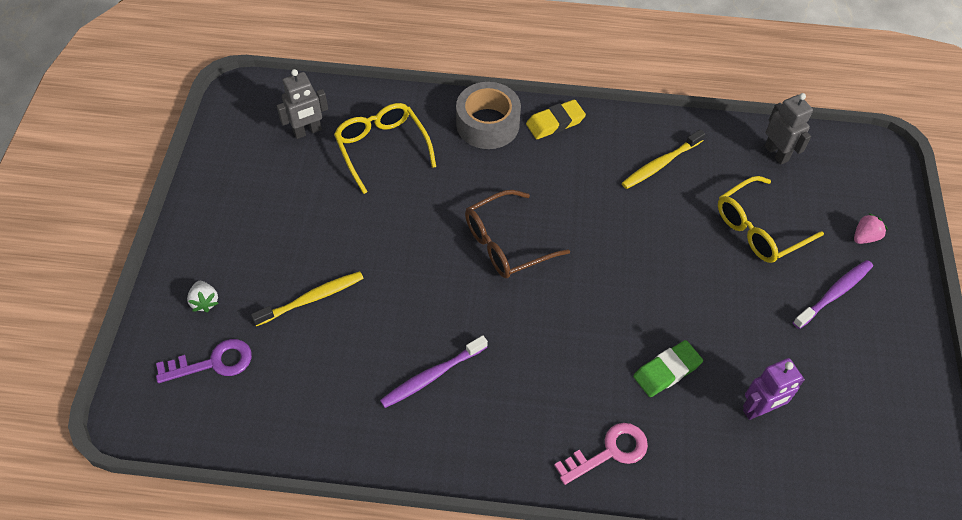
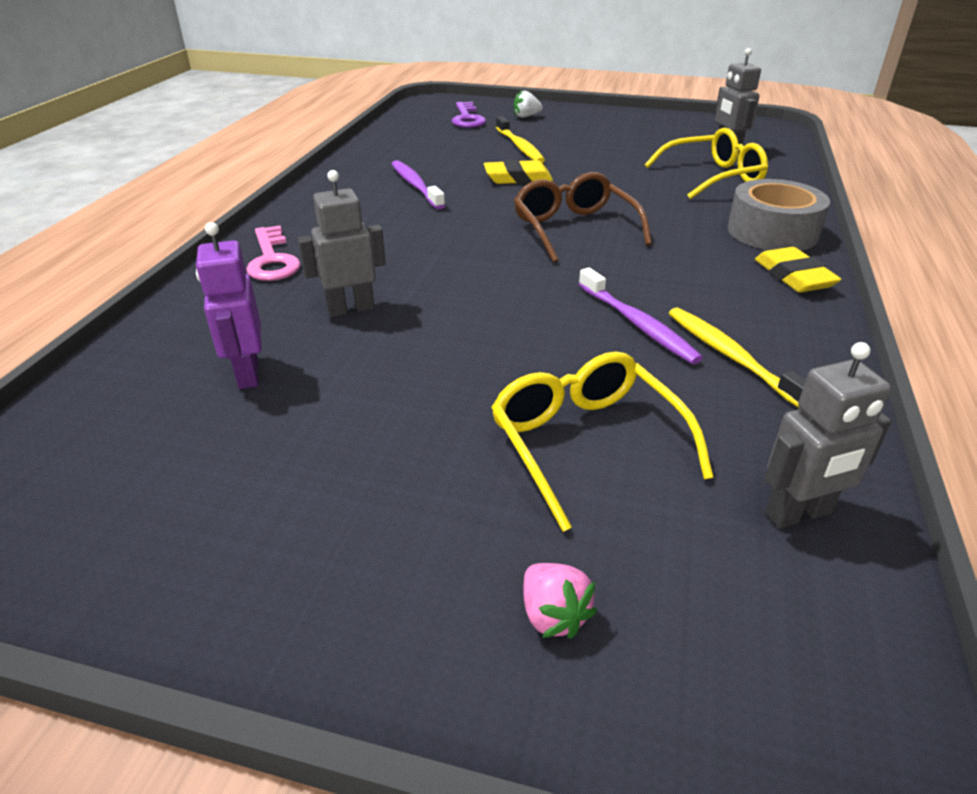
camera: 100 degrees right, 20 degrees down
(401, 292) = (517, 178): none -> yellow eraser
(667, 371) = (351, 309): green eraser -> grey robot
(834, 294) = (415, 514): purple toothbrush -> purple toothbrush (637, 324)

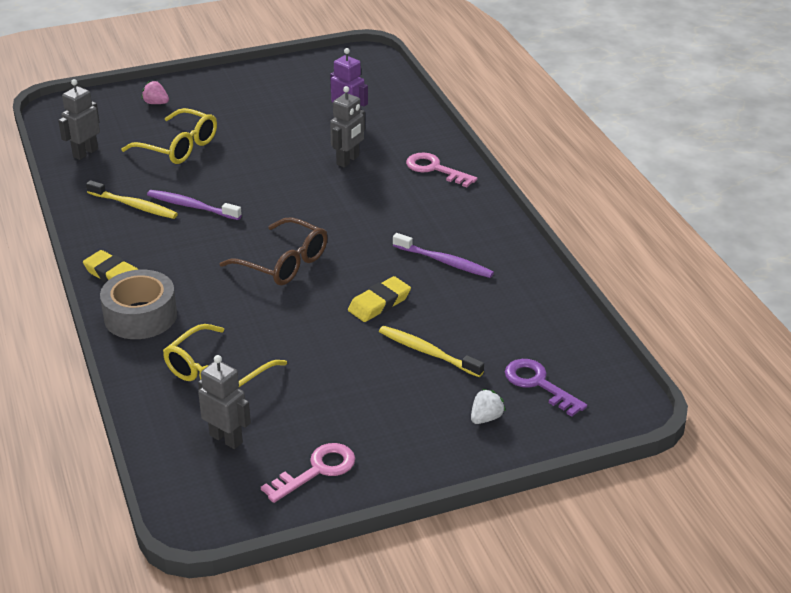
camera: 145 degrees right, 0 degrees up
(669, 125) = (317, 470): none -> pink key

